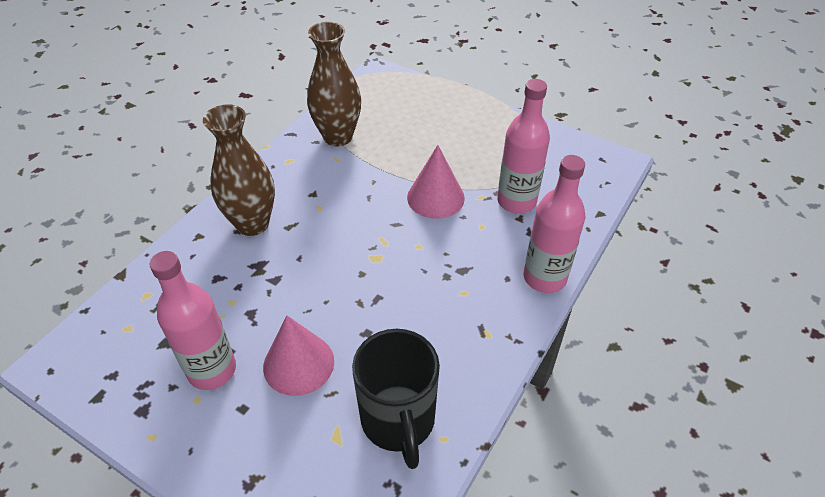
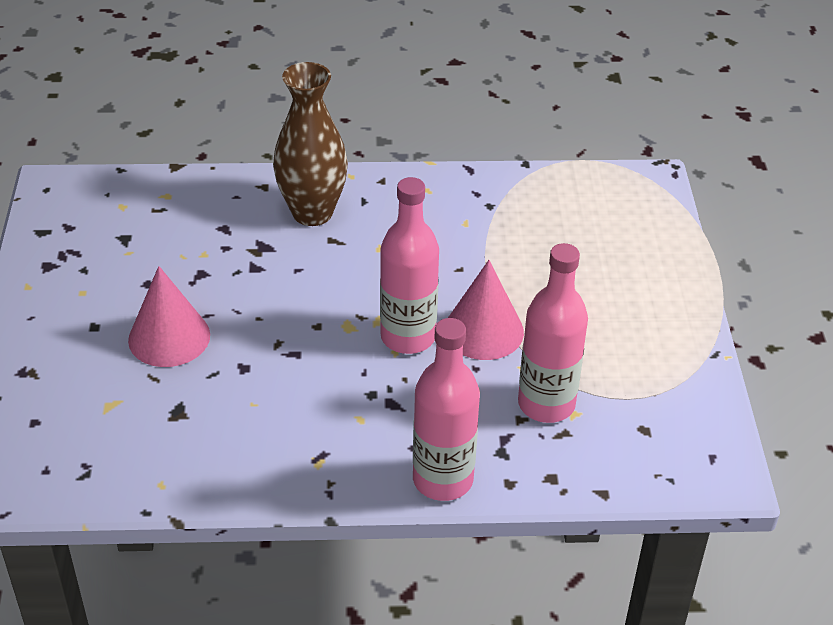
camera: 55 degrees right, 5 degrees down
(212, 370) = (119, 284): pink bottle -> pink bottle (408, 337)
(338, 137) = (501, 206): brown vase -> none
(398, 422) = (156, 441): black mug -> none

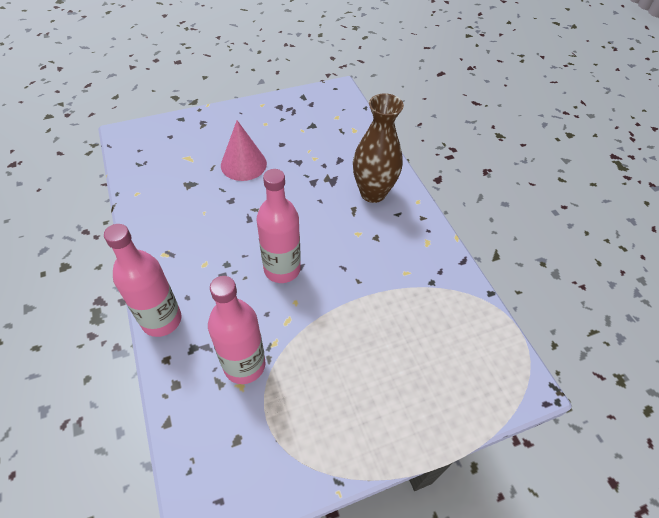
camera: 70 degrees right, 10 degrees up
(483, 331) = (303, 309): pink cone -> none

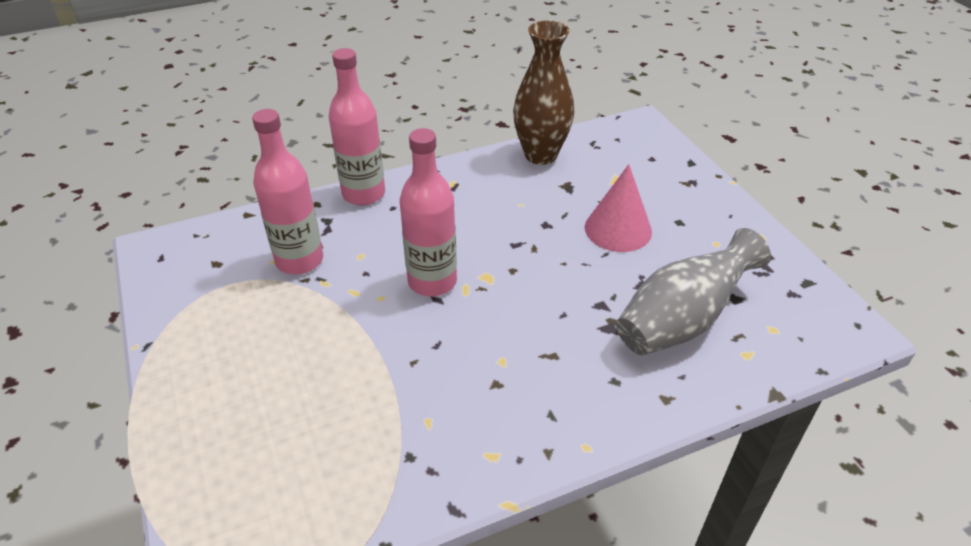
camera: 90 degrees right, 10 degrees down
(328, 149) = (682, 320): none -> grey vase
(373, 193) = (592, 380): brown vase -> brown vase (540, 155)

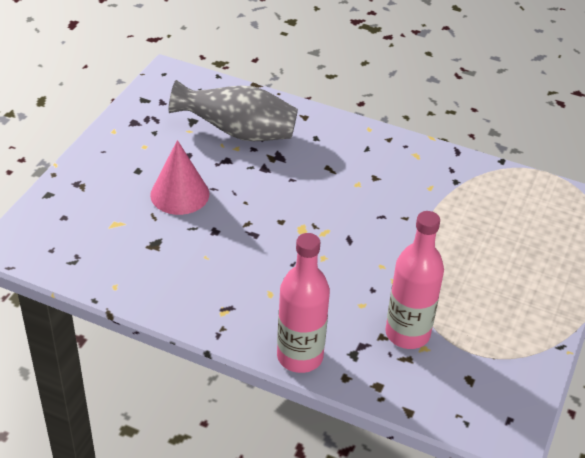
camera: 135 degrees left, 0 degrees up
(432, 281) = (338, 251): pink bottle -> none
(540, 155) = (126, 282): brown vase -> none

